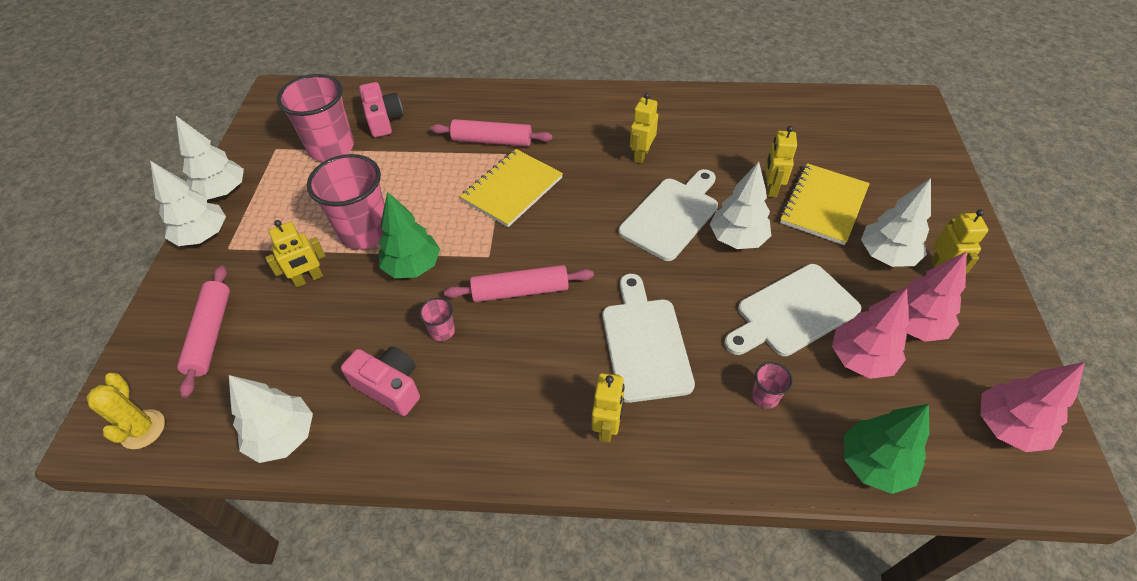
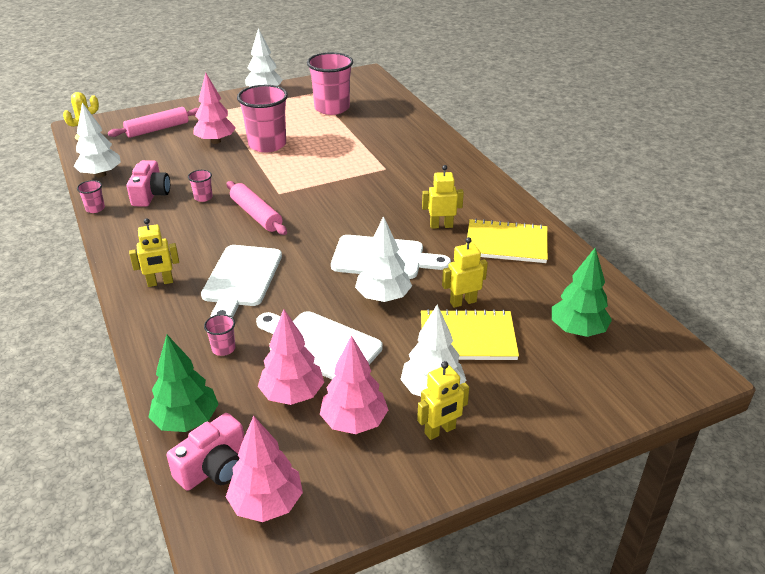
camera: 60 degrees right, 15 degrees down
(203, 236) = (226, 100): white tree -> none
(308, 279) = (216, 141): yellow robot -> pink tree
(377, 464) = (95, 208): none -> pink cup
(383, 120) = (375, 115): pink camera -> pink camera (214, 467)
(413, 266) = (250, 170): green tree -> green tree (577, 330)
(492, 141) = (394, 159): pink rolling pin -> none
(512, 189) = (351, 182): yellow notebook -> yellow notebook (506, 243)
(644, 343) = (241, 279): white cutting board -> white cutting board turned 135 degrees clockwise

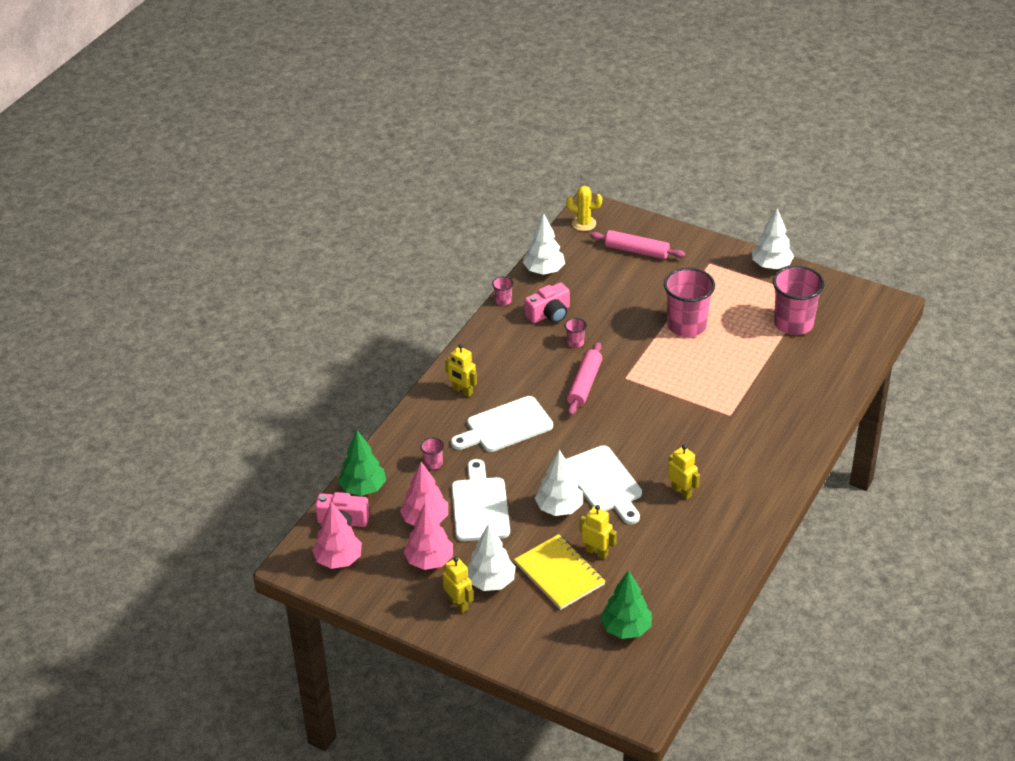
camera: 55 degrees right, 5 degrees up
(216, 141) = (657, 294): pink tree -> none
(440, 431) = (458, 604): yellow robot -> yellow robot turned 150 degrees counterclockwise
(506, 243) = (697, 541): yellow notebook -> none

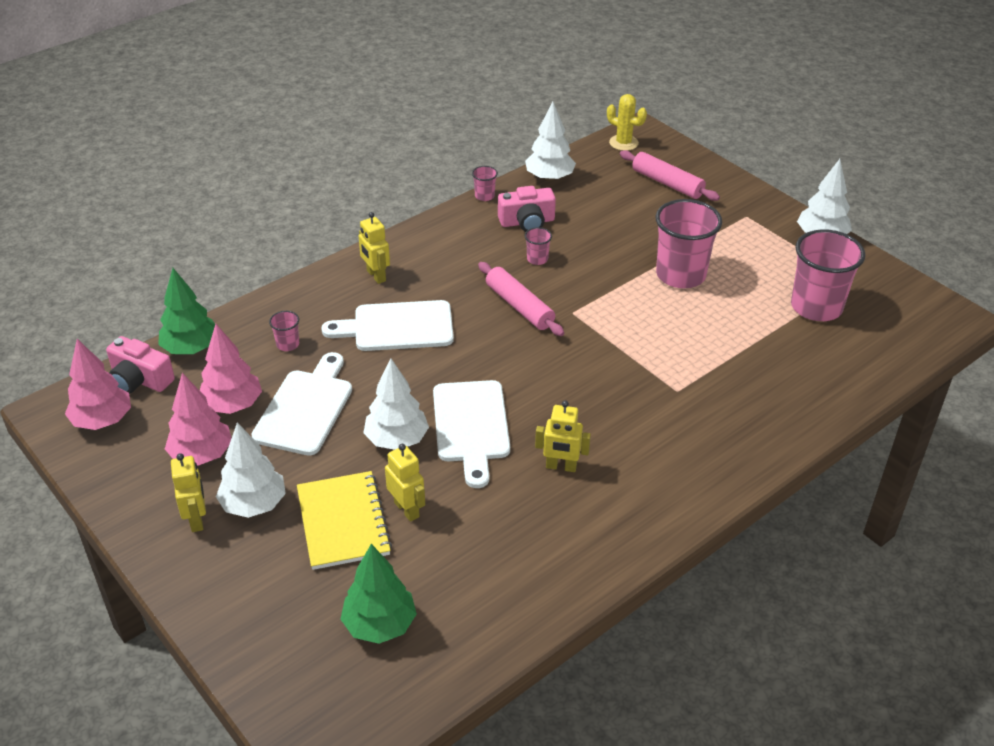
camera: 20 degrees right, 0 degrees up
(584, 384) = (519, 306): pink rolling pin -> pink rolling pin turned 75 degrees counterclockwise
(681, 492) = (561, 467): yellow robot -> yellow robot turned 120 degrees clockwise

